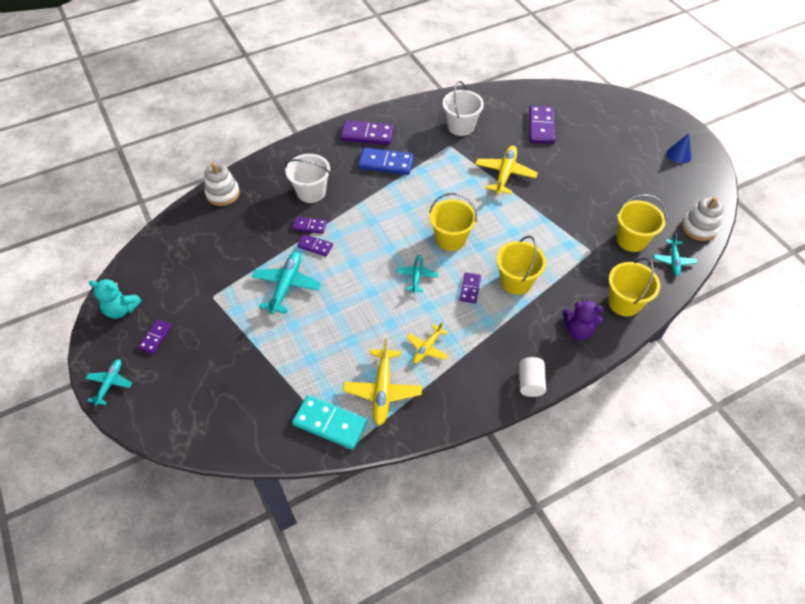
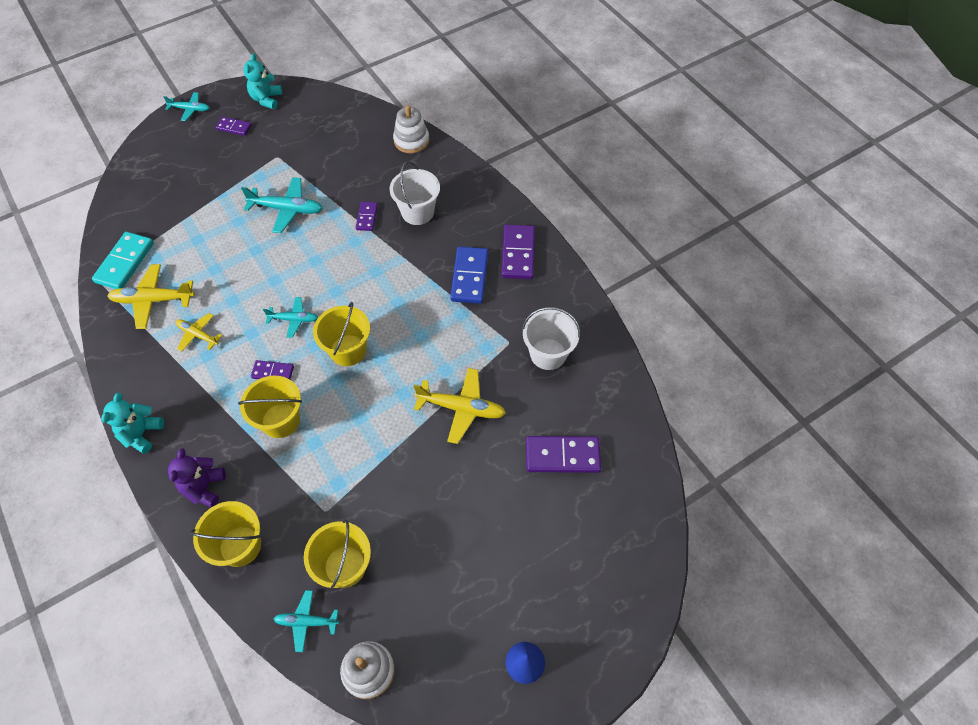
camera: 85 degrees right, 5 degrees up
(315, 246) = (338, 225): purple domino -> none
(530, 383) = (141, 433): white cylinder -> turquoise teddy bear

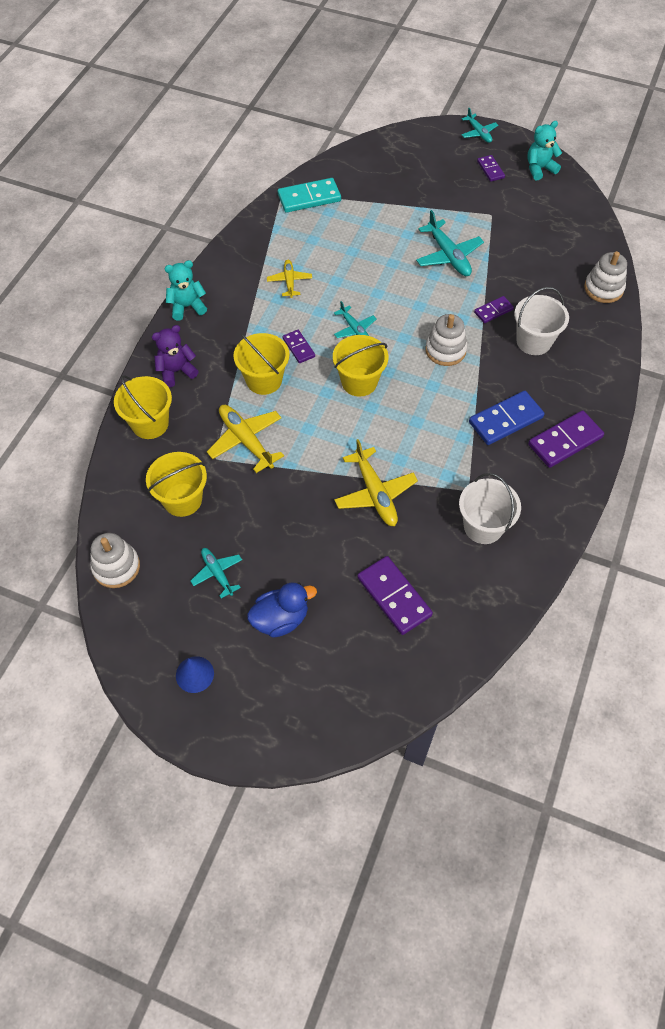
camera: 55 degrees right, 0 degrees up
(153, 300) = (294, 236): yellow plane -> yellow plane (246, 440)
(307, 621) = (125, 503): turquoise plane -> turquoise plane (217, 573)
(373, 272) = (445, 350): none -> white stacking toy
(522, 556) = (280, 619): none -> blue duck

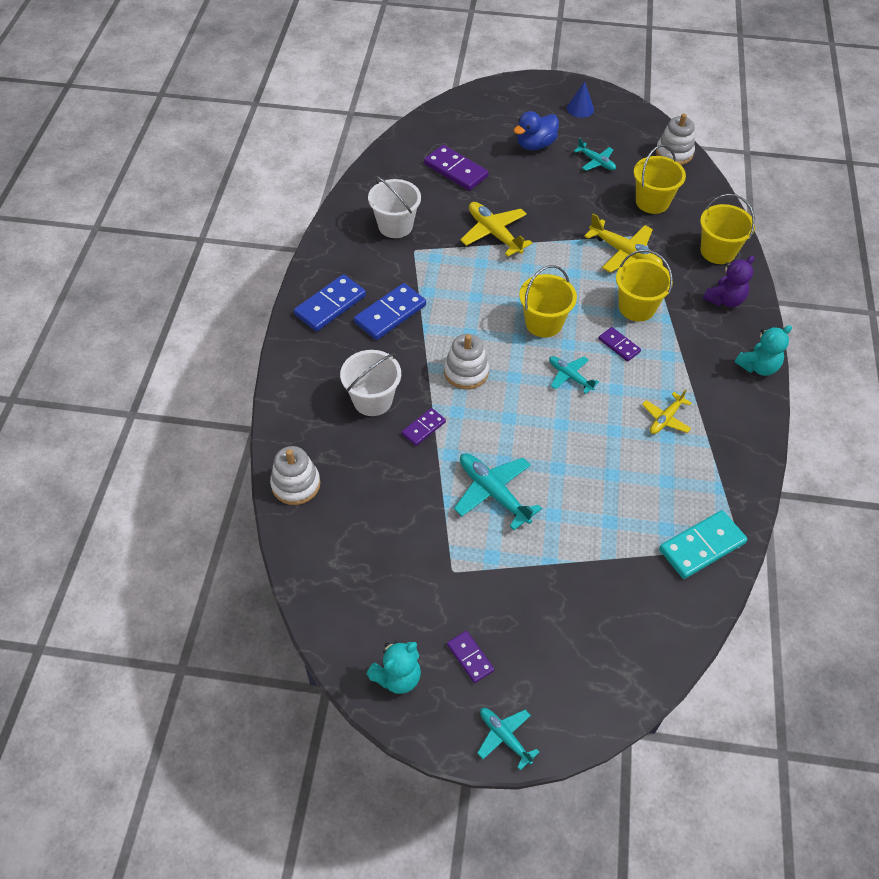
camera: 165 degrees right, 5 degrees down
(289, 281) = (665, 418): yellow plane -> yellow plane turned 60 degrees clockwise
(565, 441) = (330, 305): purple domino -> blue domino

